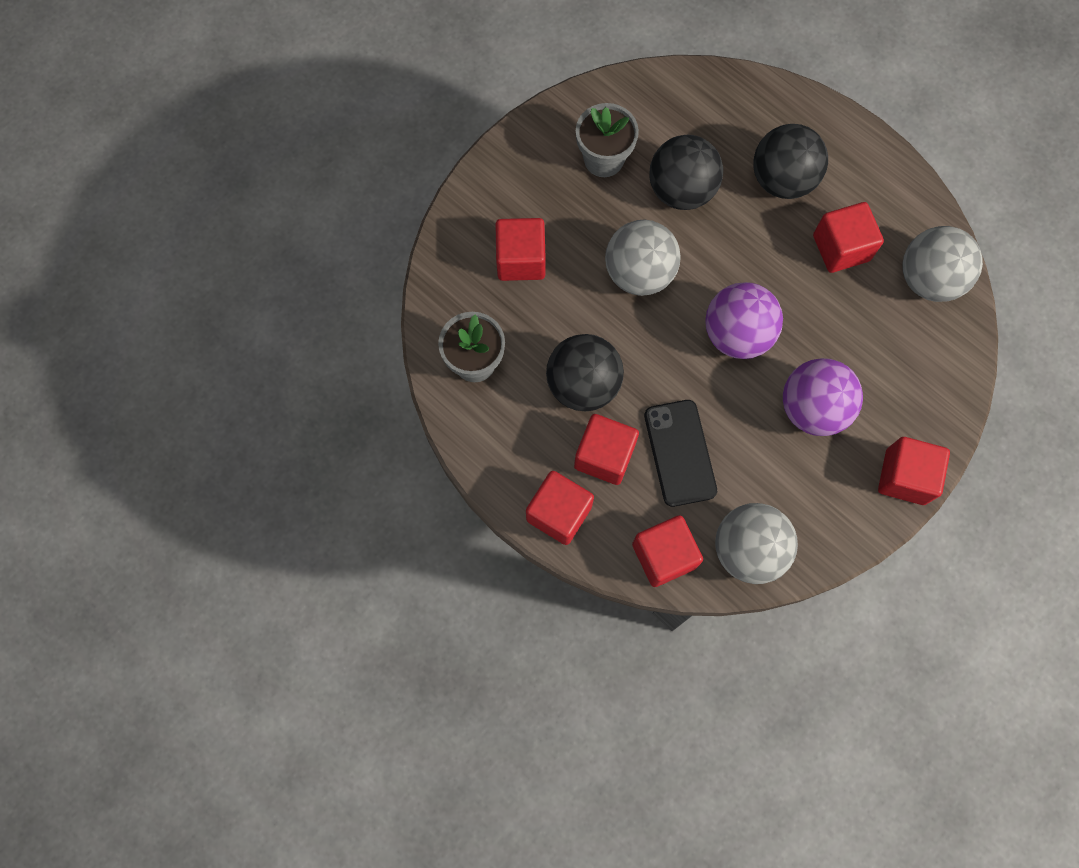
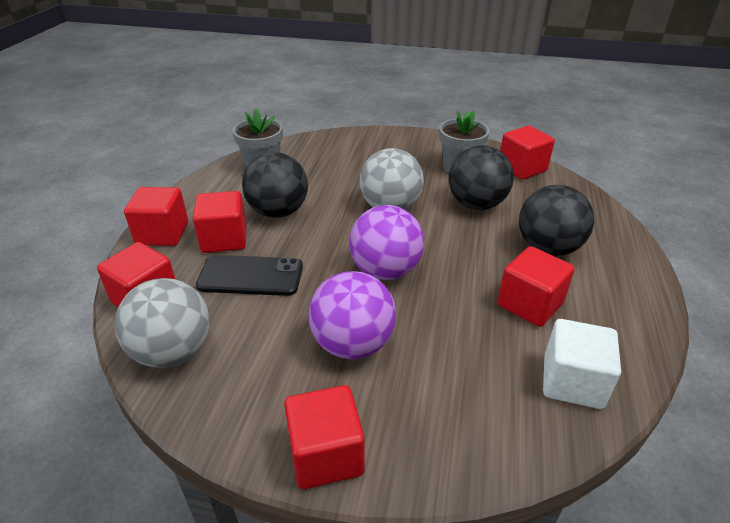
camera: 60 degrees right, 35 degrees down
(521, 259) = (352, 161): red cube -> red cube (522, 168)
(680, 453) = (251, 276): black phone -> black phone turned 45 degrees clockwise
(929, 279) = (572, 382): grey ball -> white cube

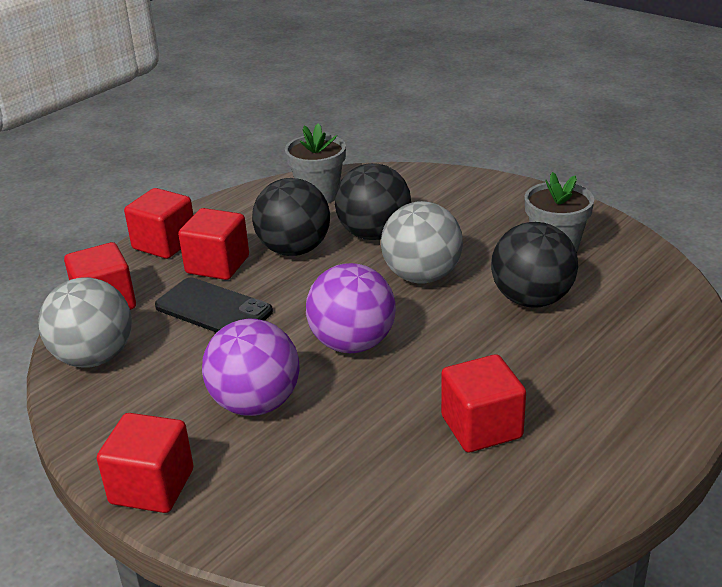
camera: 30 degrees right, 5 degrees down
(522, 168) = (642, 270): red cube -> none
(548, 248) = (570, 375): black ball -> black ball (374, 234)
(572, 382) = (447, 516): white cube -> none

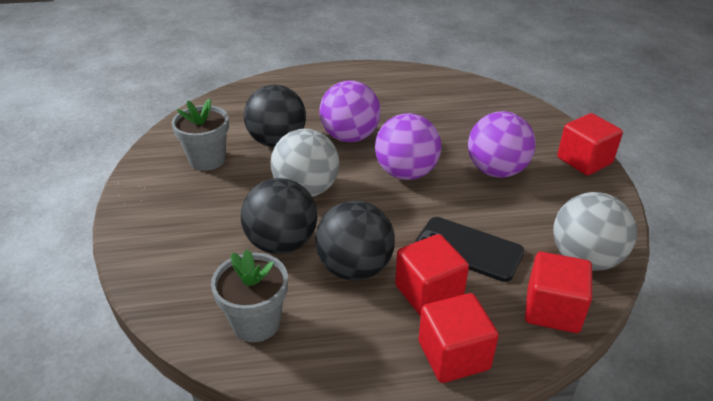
camera: 140 degrees left, 5 degrees up
(213, 309) = (468, 249): black phone -> black phone turned 45 degrees counterclockwise
(471, 348) = (350, 137): none -> purple ball
(481, 427) = (399, 107): red cube -> none

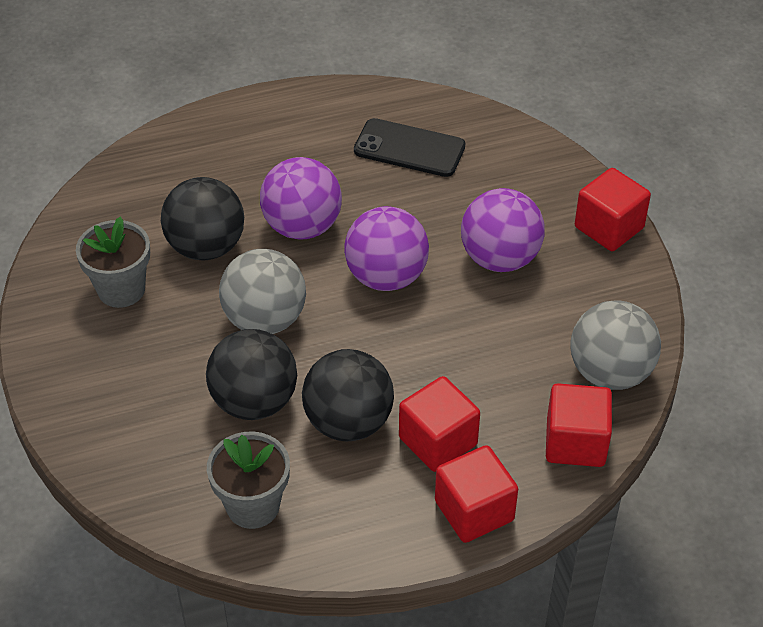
camera: 10 degrees left, 10 degrees up
(468, 249) = (476, 378): black phone -> black phone (409, 148)

